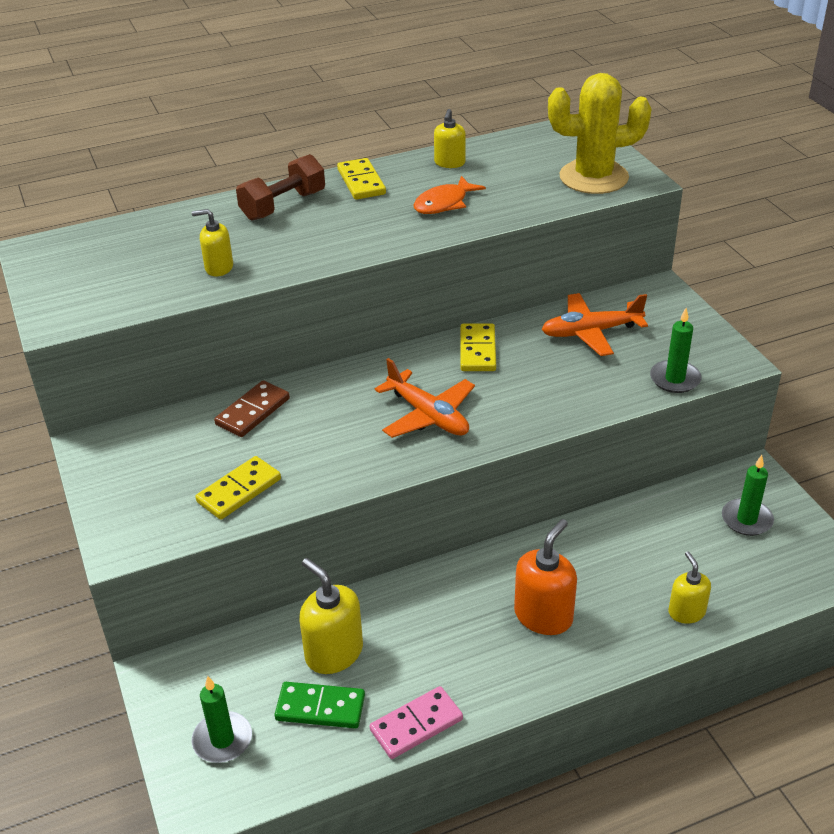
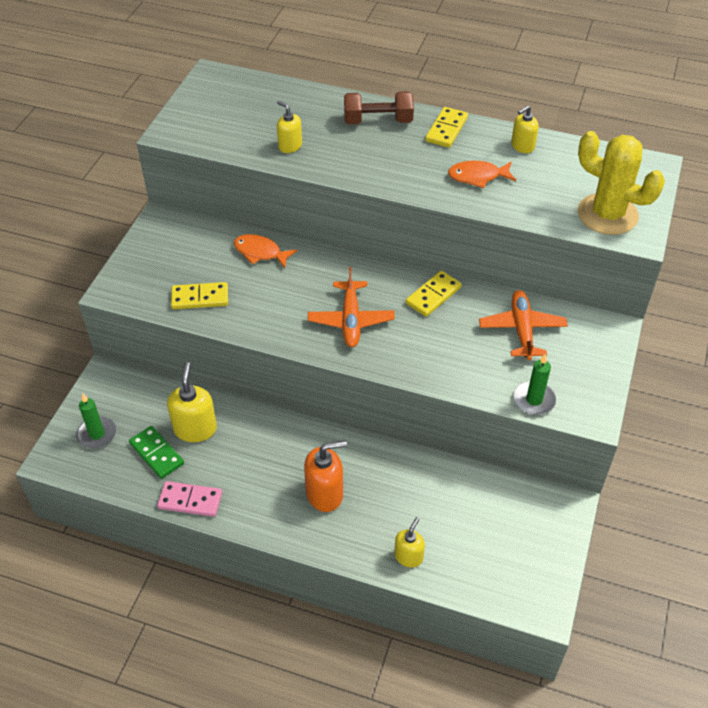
camera: 40 degrees right, 10 degrees up
(252, 411) = (260, 252): brown domino -> orange fish
(590, 332) = (522, 329): orange plane -> orange plane turned 60 degrees clockwise
(746, 519) = (522, 530): green candle -> none

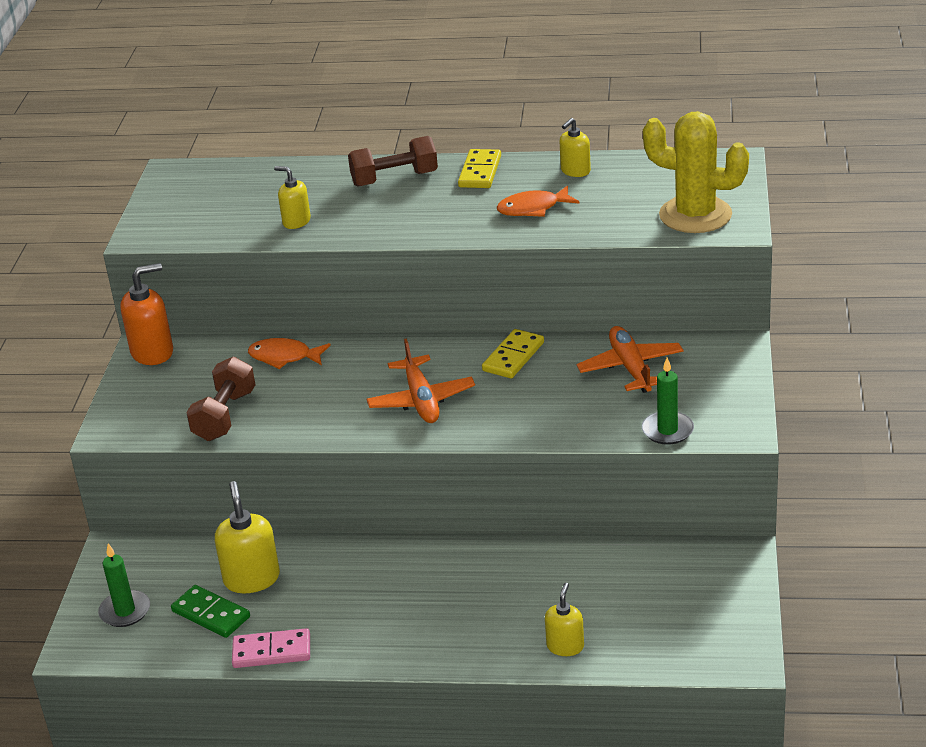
camera: 10 degrees left, 15 degrees down
(200, 298) = (224, 416): yellow domino -> brown dumbbell
(325, 493) = (440, 608): orange soap dispenser -> orange soap dispenser (152, 352)

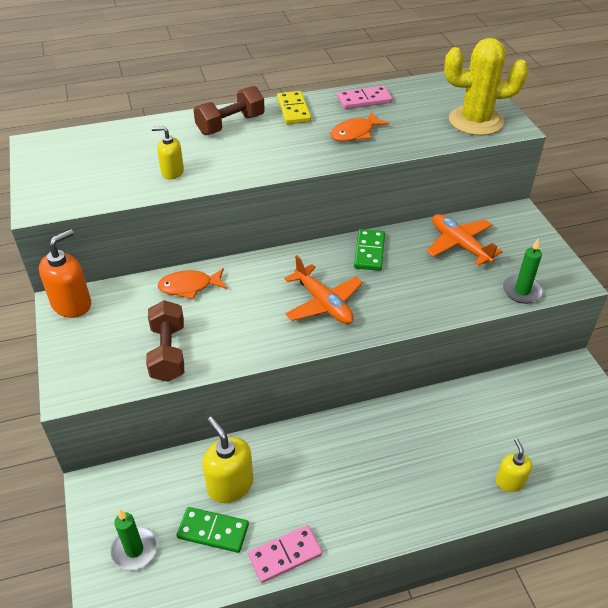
camera: 25 degrees left, 10 degrees up
(513, 357) = (369, 252): yellow domino -> green domino
(575, 171) = (364, 100): yellow soap dispenser -> pink domino

